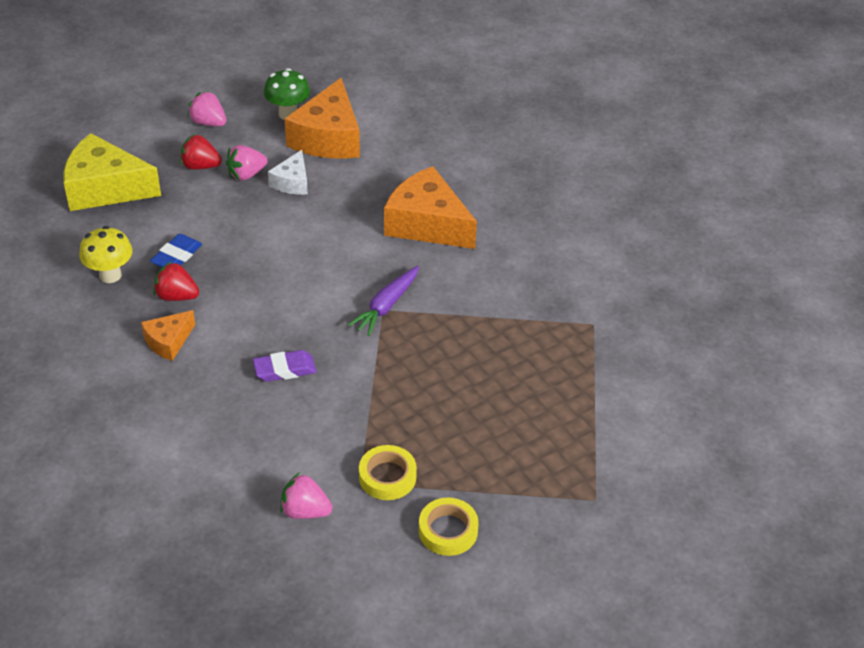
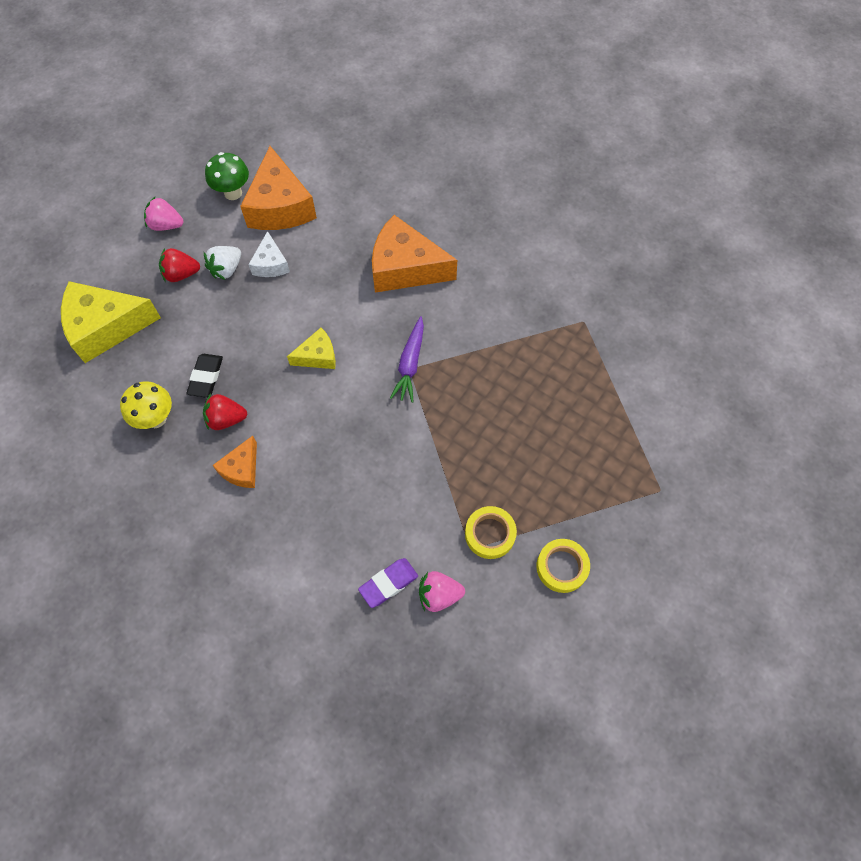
camera: 20 degrees left, 20 degrees up
(176, 256) = (206, 377): blue eraser -> black eraser
(246, 174) = (226, 269): pink strawberry -> white strawberry
(284, 369) = (355, 460): purple eraser -> purple eraser (388, 583)
(296, 271) = (318, 356): none -> yellow cheese

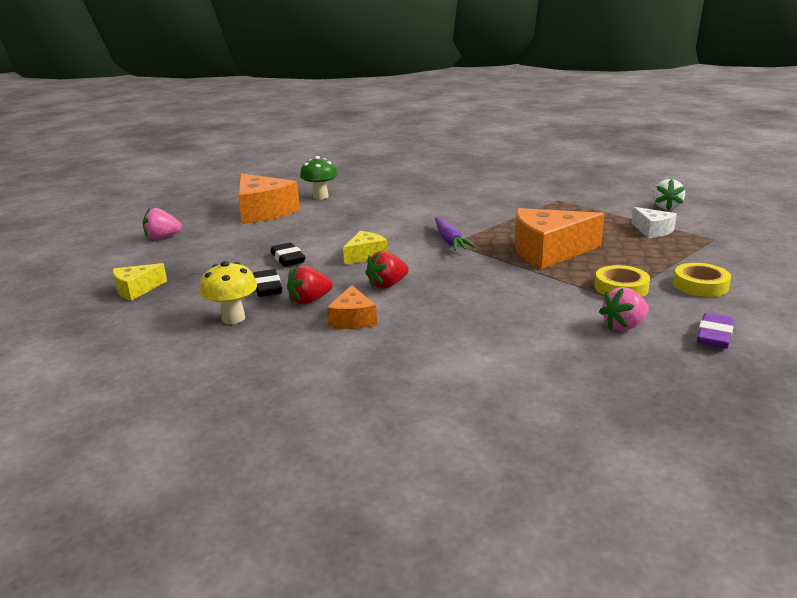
camera: 25 degrees left, 40 degrees down
(106, 327) = (136, 290): yellow cheese -> yellow cheese, size x0.53
(181, 274) = (196, 252): red strawberry -> red strawberry (387, 285)
(226, 269) = (239, 242): white strawberry -> white strawberry (666, 207)
(233, 193) = (215, 215): green mushroom -> green mushroom (320, 197)
(249, 328) = (288, 259): none -> black eraser
(270, 264) = (279, 232): white cheese -> white cheese (652, 230)
(388, 583) = (571, 334): purple eraser -> purple eraser (714, 336)
(405, 268) = (396, 211): orange cheese -> orange cheese (548, 252)

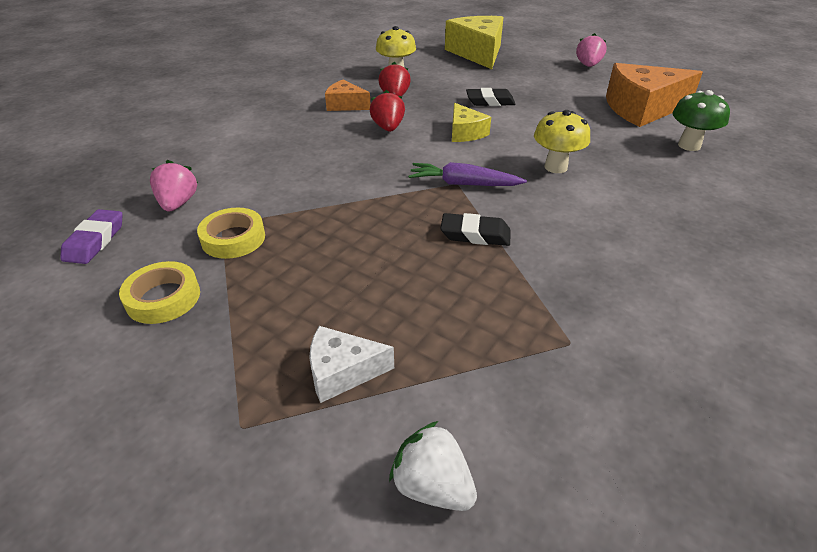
camera: 115 degrees right, 15 degrees up
(136, 290) = (477, 53): yellow cheese -> yellow cheese, size x1.90
(267, 287) = (436, 87): black eraser -> black eraser (475, 234)
(393, 222) = (555, 167): none -> yellow mushroom
(548, 252) = (368, 235): orange cheese -> none
(714, 336) = (95, 241): purple eraser -> purple eraser turned 45 degrees clockwise

